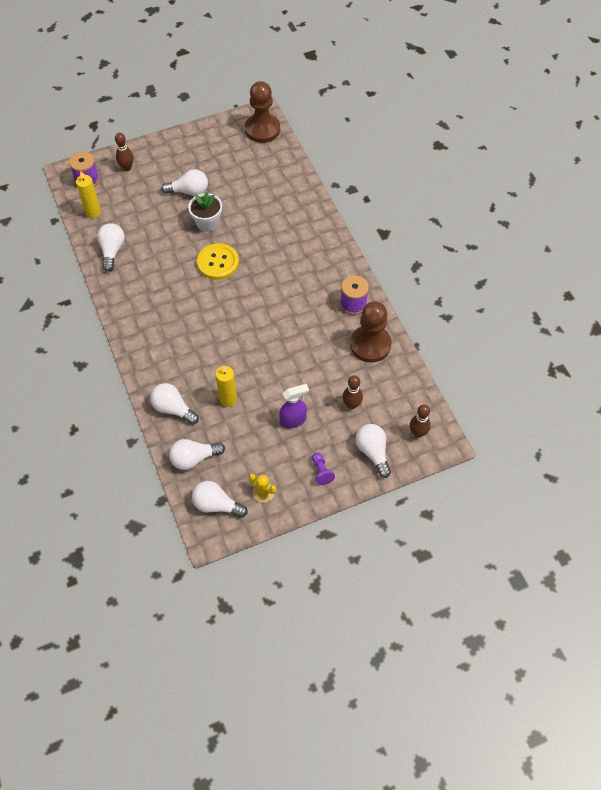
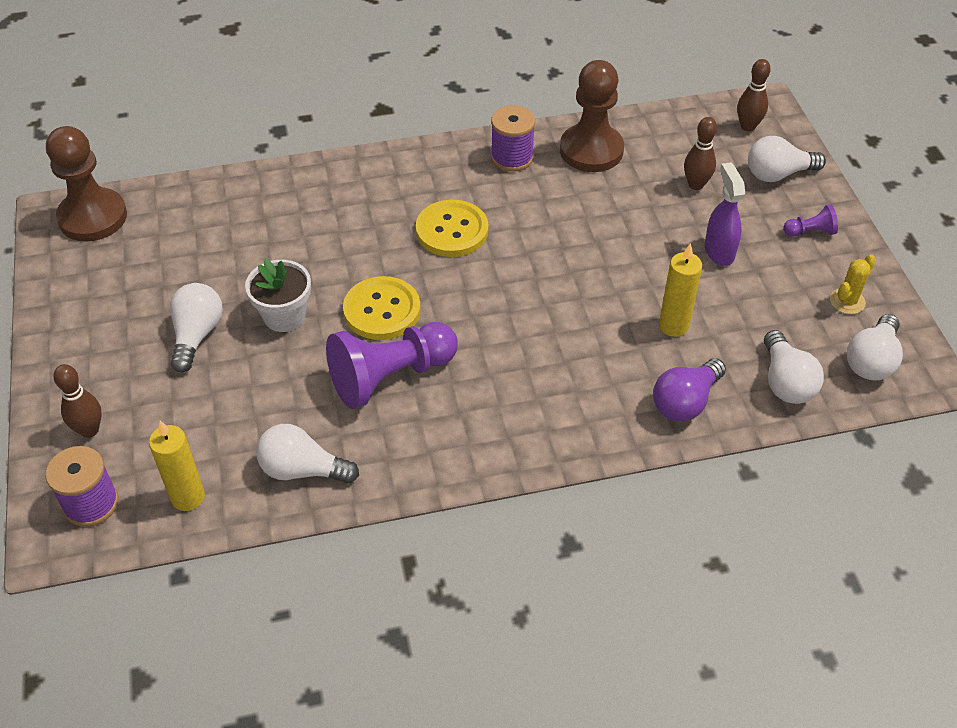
camera: 80 degrees left, 10 degrees down
(173, 274) = (391, 377): none -> purple pawn
(173, 409) = (685, 402): white light bulb -> purple light bulb
(284, 284) = (452, 230): none -> yellow button

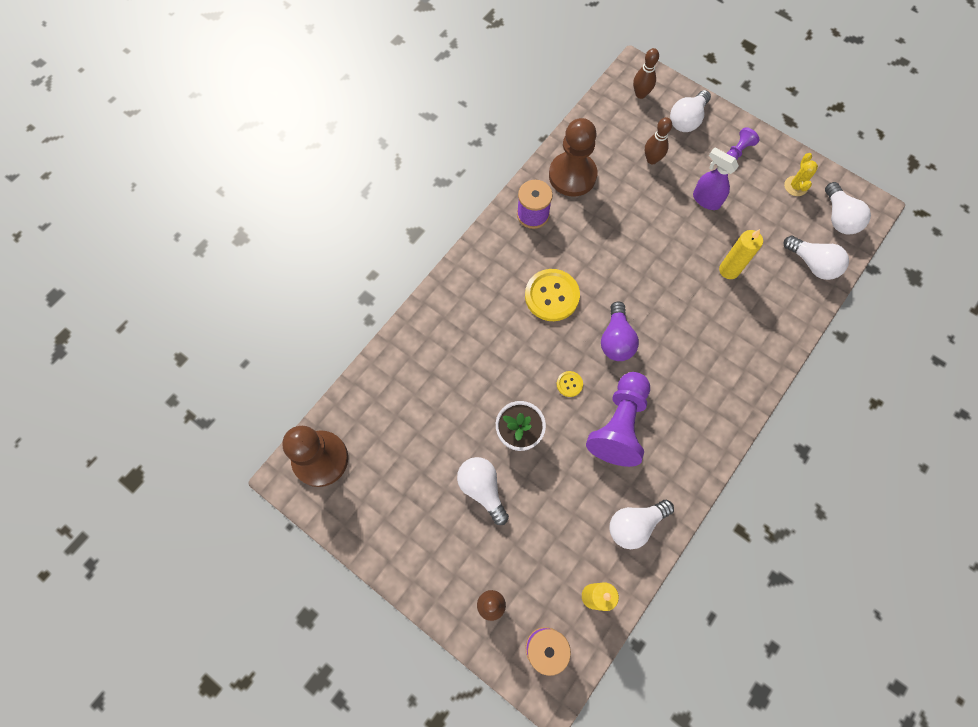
camera: 40 degrees left, 20 degrees up
(382, 310) = (569, 384): yellow button -> yellow button, size x0.46
(685, 402) = (778, 316): purple light bulb -> purple light bulb (616, 339)

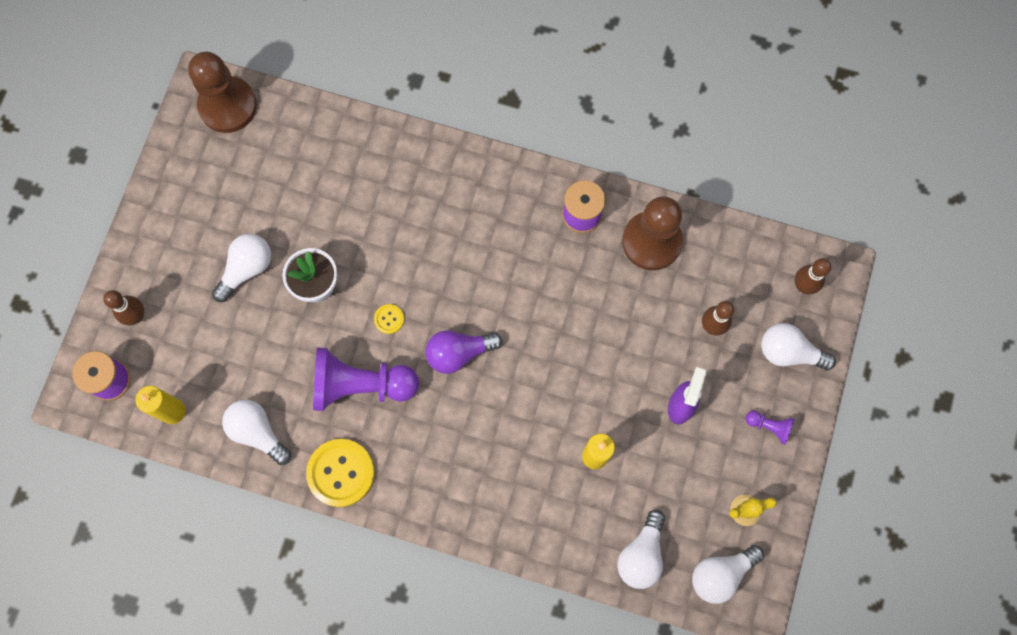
camera: 70 degrees right, 5 degrees up
(552, 296) = (487, 268): yellow button -> yellow button (341, 473)

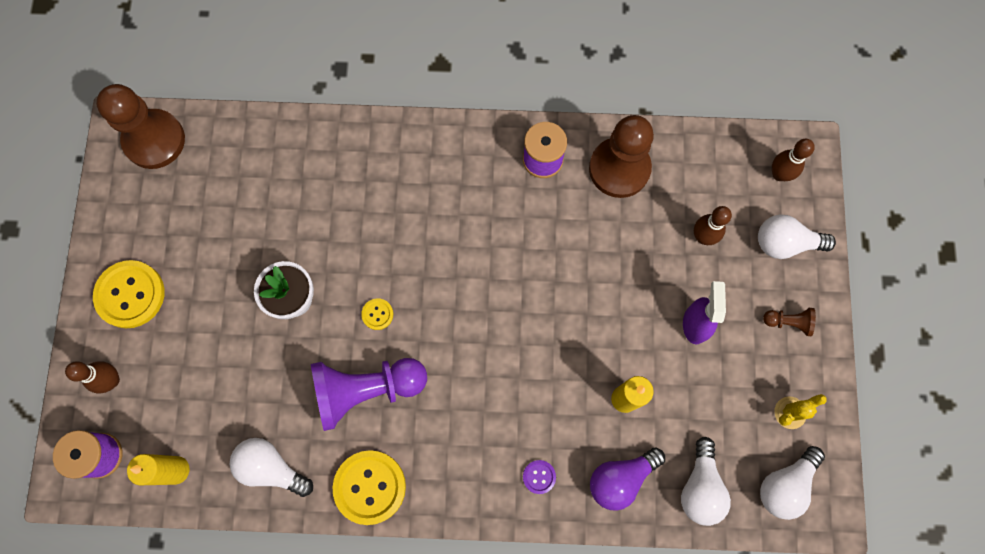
camera: 15 degrees left, 0 degrees up
(171, 243) = (130, 295): none -> yellow button
(247, 269) = (216, 301): white light bulb -> none
(459, 353) = (458, 330): purple light bulb -> purple light bulb (620, 478)
(496, 505) = (539, 477): none -> purple button
(769, 426) = (788, 322): purple pawn -> brown pawn

